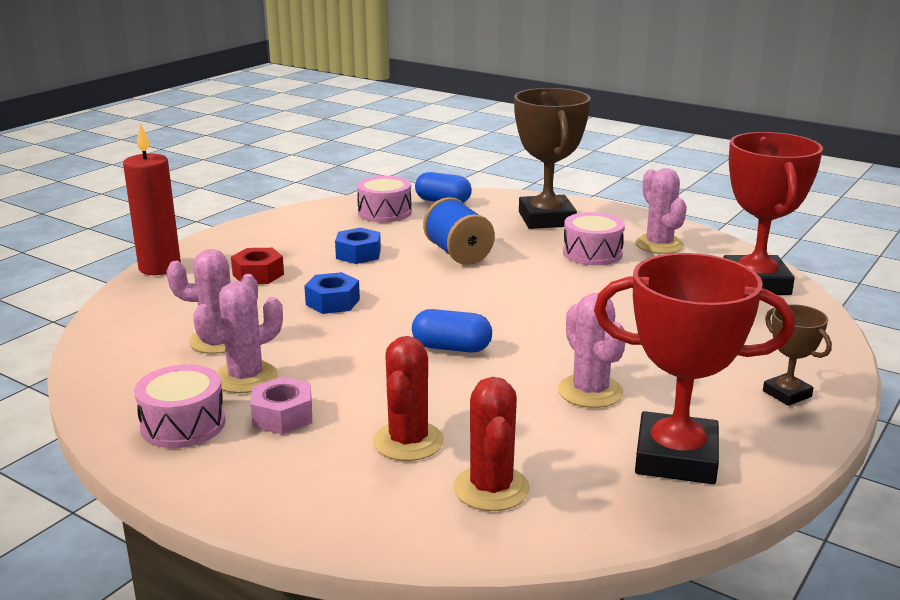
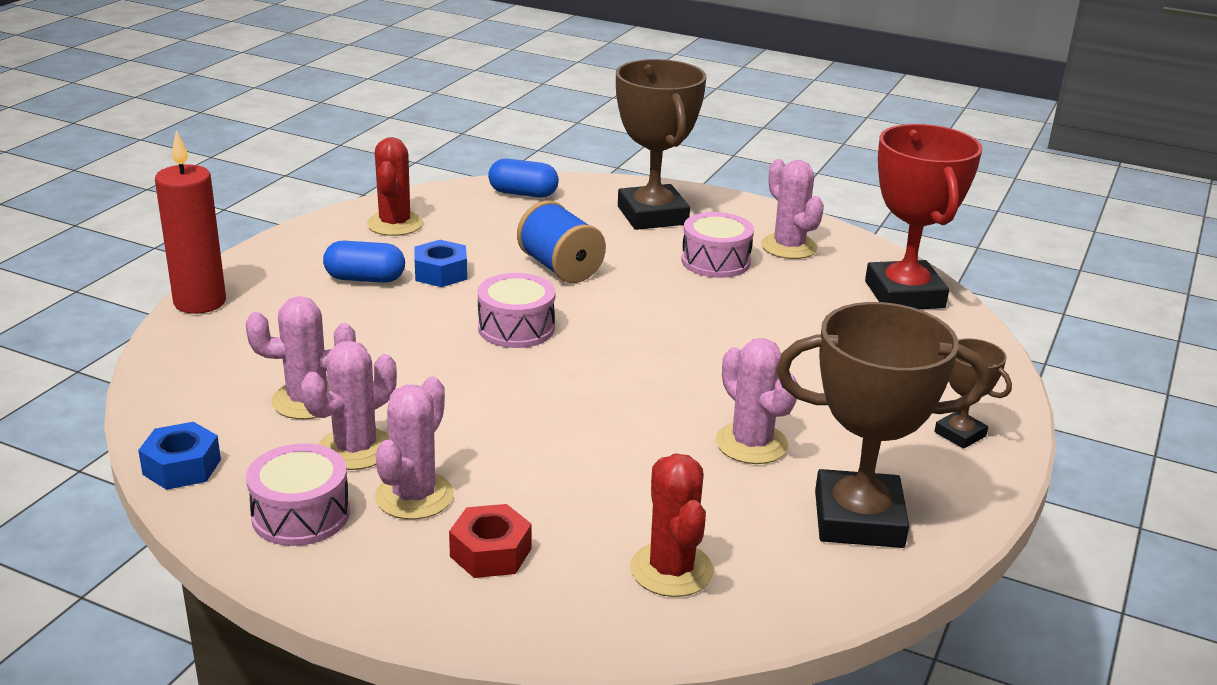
camera: 10 degrees left, 5 degrees up
(258, 274) = (326, 307): red nut -> red nut (490, 552)
(282, 416) = (414, 496): pink nut -> pink cactus
(333, 302) = (429, 341): blue nut -> blue nut (182, 467)
(384, 212) = (456, 212): pink drum -> pink drum (516, 328)
(408, 441) = (566, 519): red cactus -> red cactus (395, 224)
(451, 348) = (584, 396): blue capsule -> blue capsule (365, 279)
(676, 458) = (858, 519): red trophy -> brown trophy

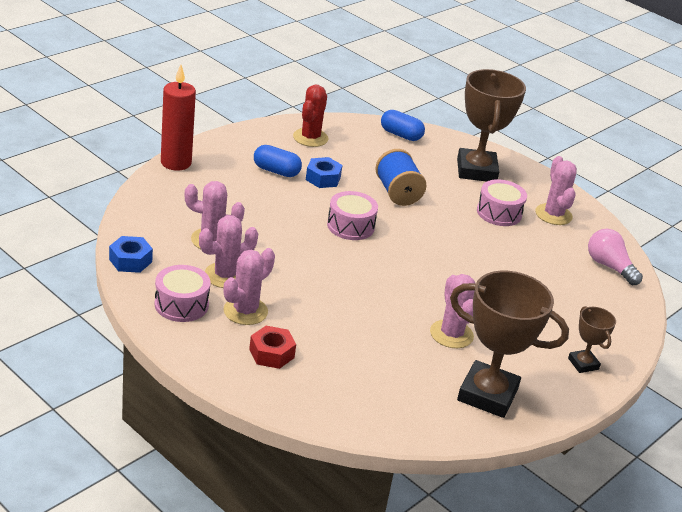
camera: 15 degrees right, 5 degrees up
(671, 570) = (364, 391): red cactus -> none
(904, 294) = (609, 266): red trophy -> pink light bulb

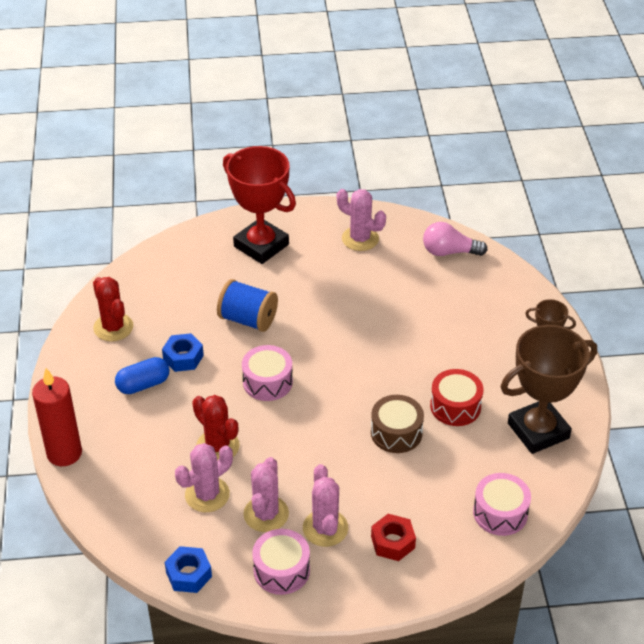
camera: 45 degrees left, 10 degrees up
(261, 227) = (217, 446): none -> red cactus
(383, 312) = (396, 433): none -> brown drum
(401, 135) = (166, 261): blue capsule -> none
(451, 334) = (455, 406): pink cactus -> red drum
(476, 170) = (261, 245): brown trophy -> red trophy
(499, 213) = (330, 271): pink drum -> pink drum (500, 513)

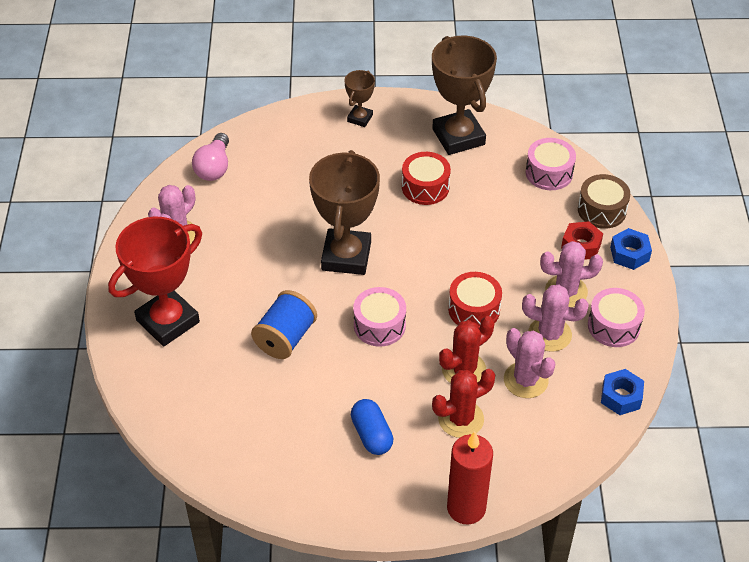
camera: 85 degrees left, 5 degrees up
(113, 327) = (278, 465): red cactus -> red cactus (461, 419)
(183, 357) = (335, 397): blue nut -> blue nut (629, 254)
(293, 452) = (474, 309): none -> red drum
(350, 352) = (346, 256): none -> brown trophy
(396, 433) = (454, 231): brown drum -> brown drum (601, 210)

